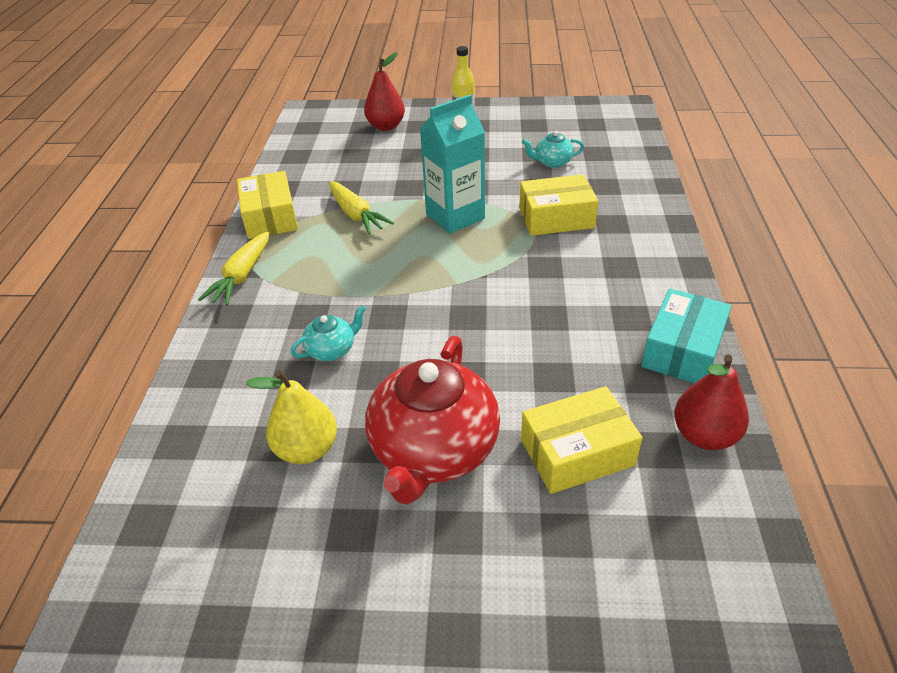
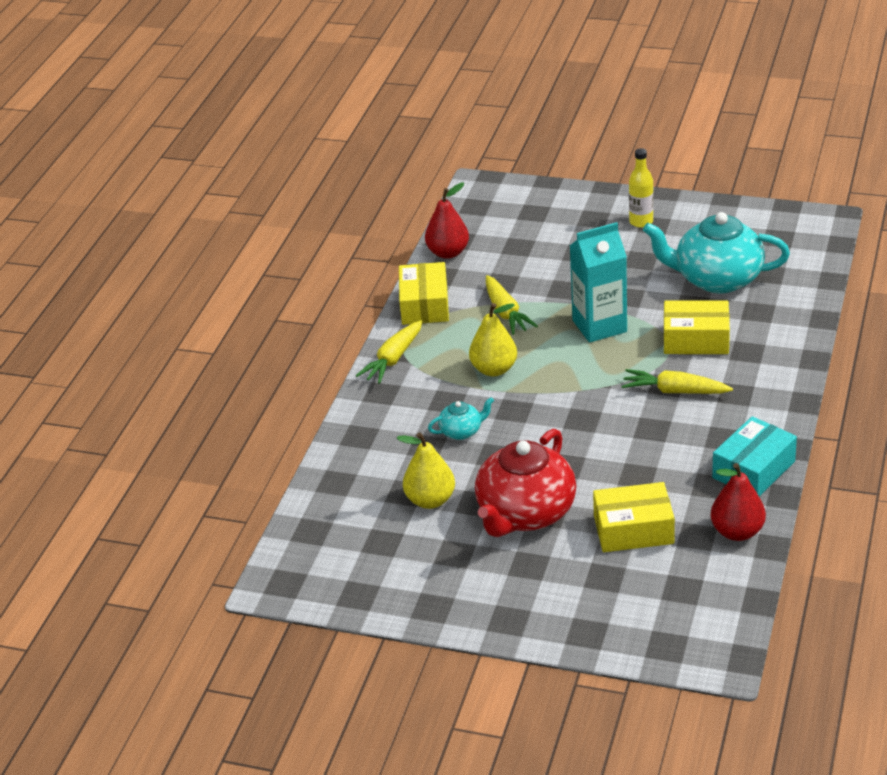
camera: 15 degrees right, 5 degrees down
(355, 273) = (494, 369): none -> yellow pear
(386, 126) = (557, 215): red pear -> red pear (448, 253)
(552, 162) = (717, 279): turquoise teapot -> turquoise teapot, size x2.21
(557, 272) = (675, 391): none -> yellow carrot

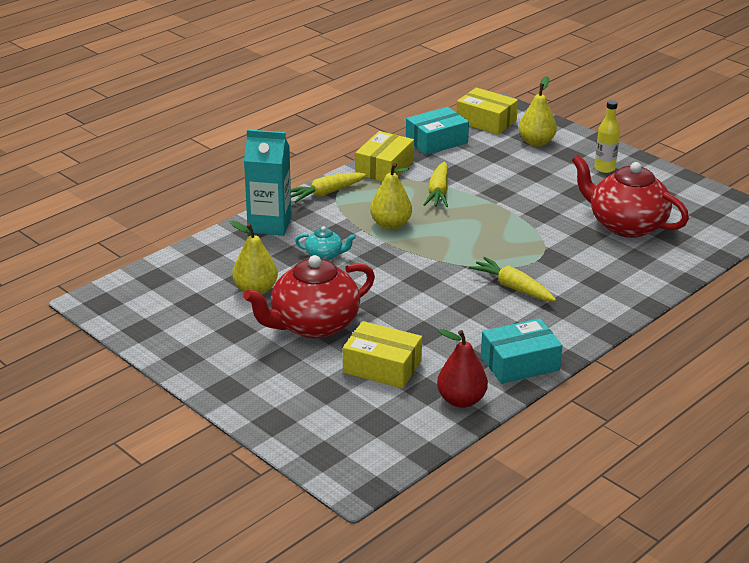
camera: 25 degrees right, 5 degrees down
(448, 253) = (436, 141): red pear -> turquoise box
(549, 216) = (536, 142): none -> yellow pear
(599, 326) = (499, 224): turquoise carton -> turquoise carton (269, 225)
(696, 339) = (566, 259): yellow box -> yellow box (486, 121)
(717, 279) = (626, 225): turquoise teapot -> red teapot

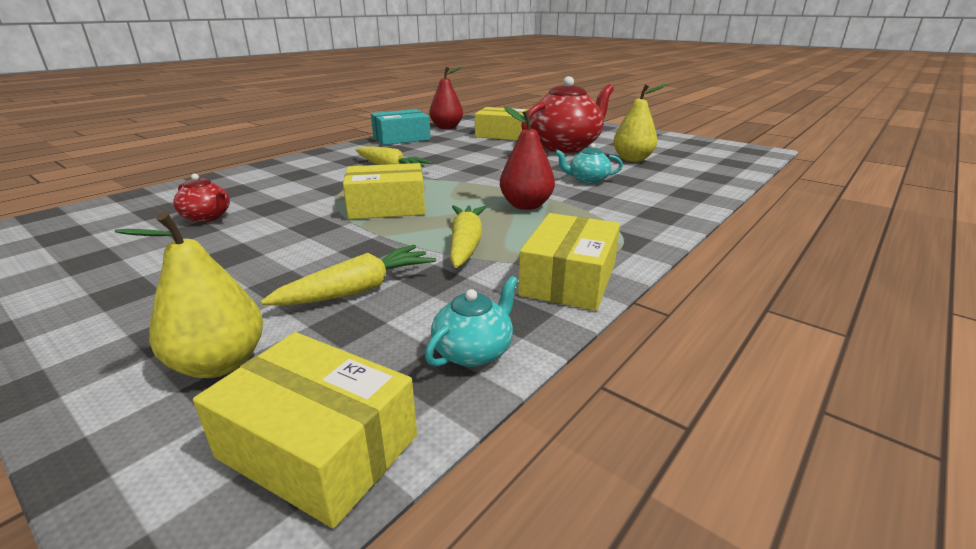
camera: 175 degrees right, 5 degrees down
(269, 225) = (676, 200): turquoise carton -> none
(326, 193) = (638, 235): yellow carrot -> yellow carrot (358, 290)
(390, 225) = (526, 205): yellow pear -> red pear
(436, 141) = (473, 351): turquoise box -> turquoise teapot
(498, 229) = (387, 207): none -> yellow box
(604, 168) = (128, 301): yellow bottle -> none
(626, 225) = (207, 217): red teapot -> red teapot, size x0.45

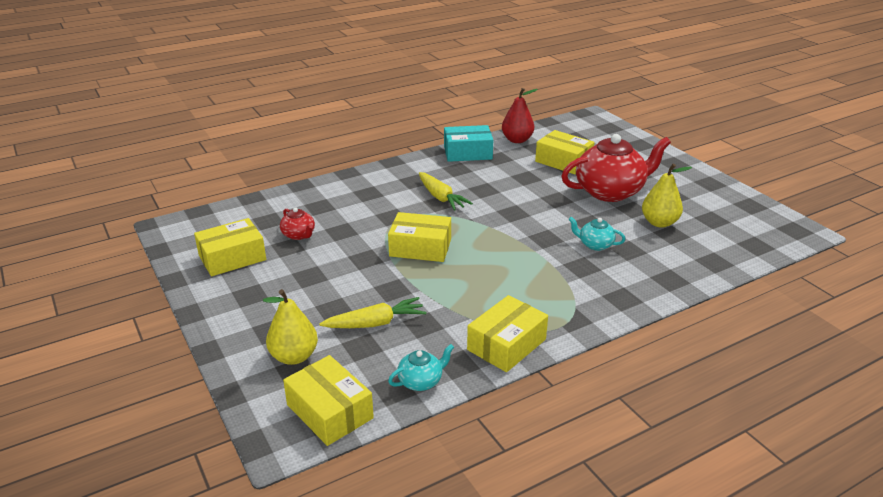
camera: 20 degrees right, 5 degrees up
(94, 253) = (232, 257): none -> yellow box
(466, 244) = (457, 299): yellow carrot -> none
(526, 205) = (523, 267): red pear -> none

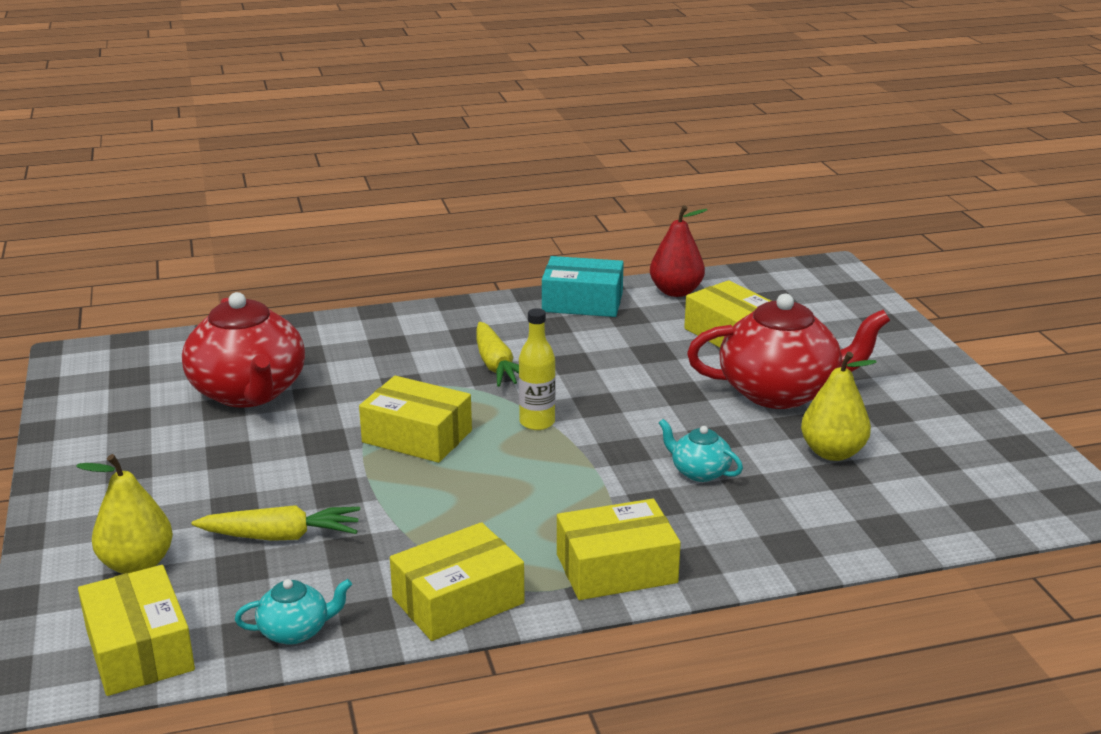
camera: 15 degrees right, 5 degrees down
(232, 257) = (136, 411): yellow box -> yellow box (616, 568)
(299, 235) = (249, 392): red teapot -> red teapot, size x2.21
(486, 229) = (537, 422): none -> yellow bottle

